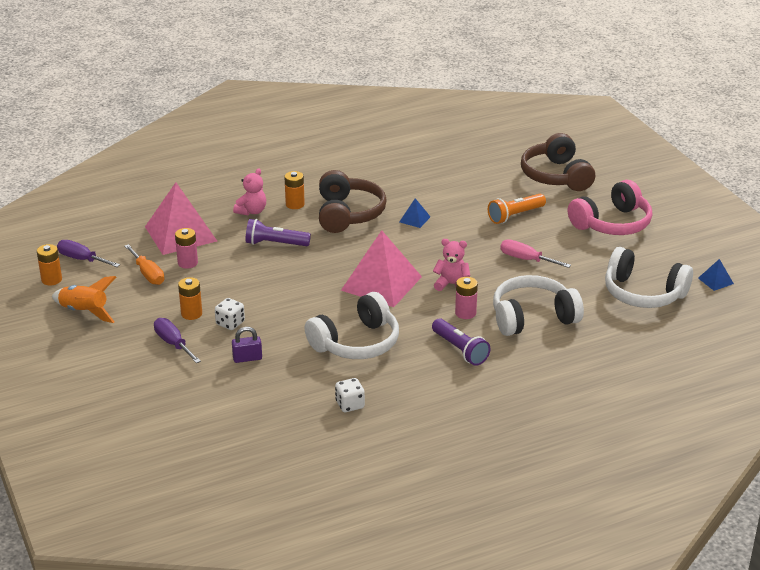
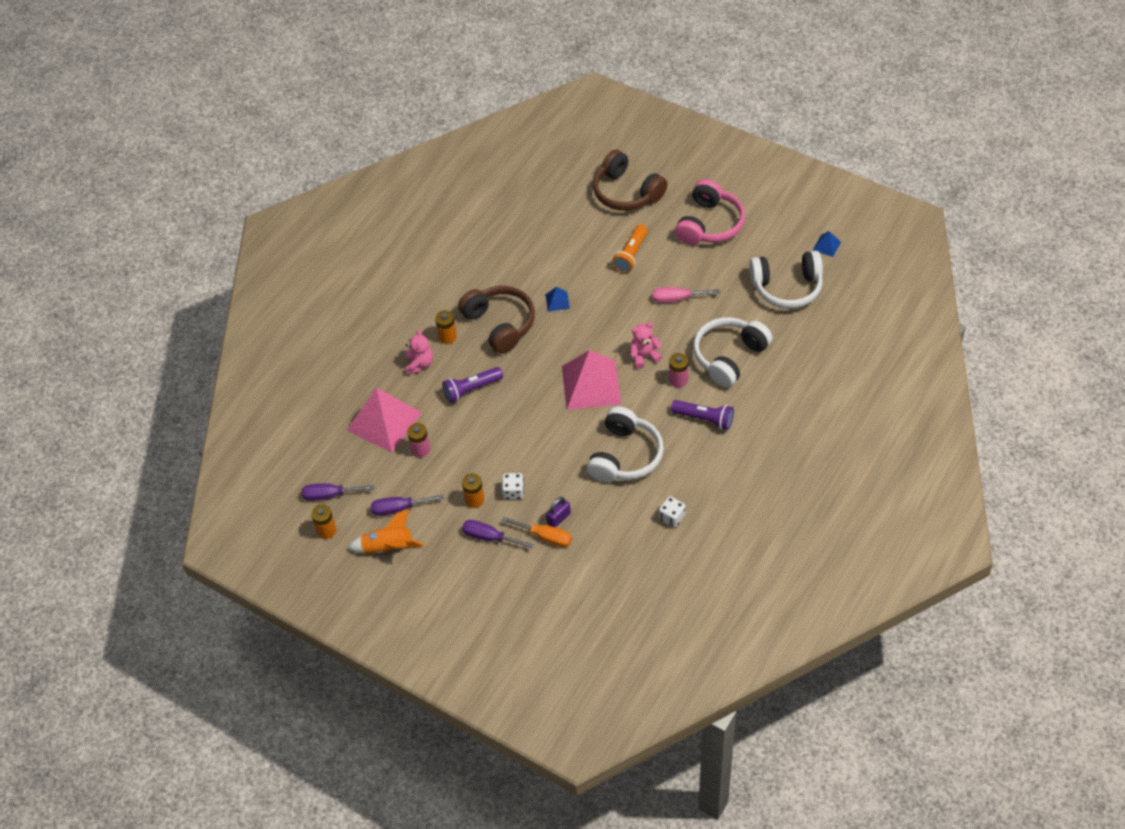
camera: 30 degrees left, 20 degrees up
(124, 291) = (399, 508): none -> purple screwdriver
(148, 274) = (400, 479): orange screwdriver -> orange screwdriver (545, 537)

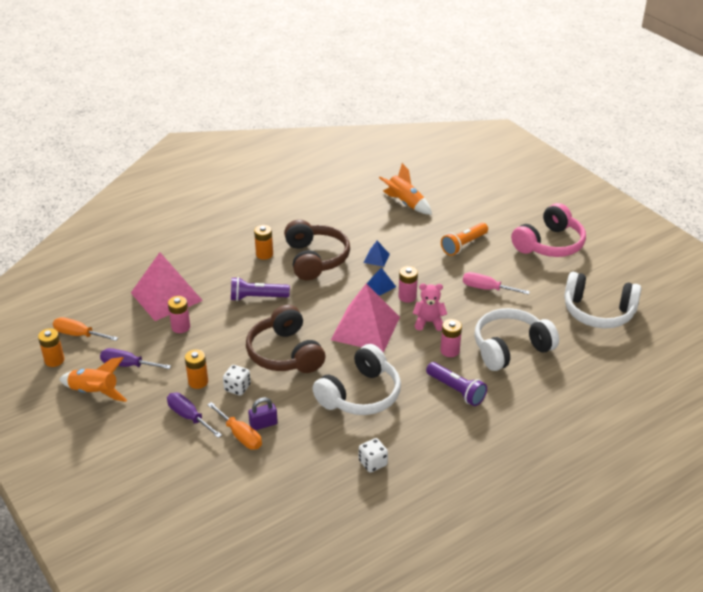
camera: 20 degrees right, 15 degrees down
(329, 495) = (79, 335): purple screwdriver -> orange screwdriver
(419, 364) = (226, 266): pink teddy bear -> none
(548, 223) = (405, 203): none -> orange rocket
(610, 335) = (407, 297): none -> pink battery
(626, 192) = (487, 201): brown headphones -> brown headphones (285, 353)
(826, 246) = (655, 292): blue pyramid -> blue pyramid (380, 285)

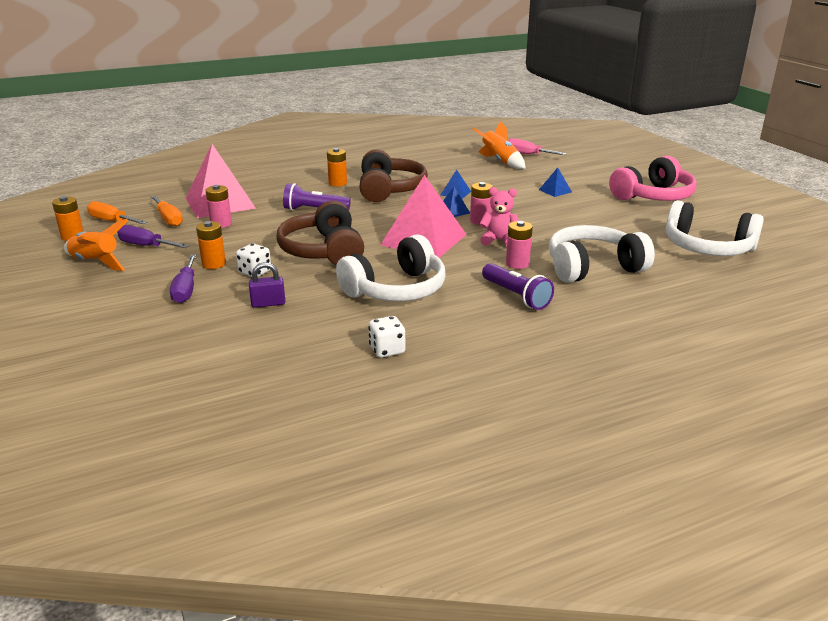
camera: 10 degrees right, 10 degrees down
(189, 417) = (185, 290): purple screwdriver -> purple screwdriver turned 150 degrees counterclockwise
(240, 435) = (235, 310): orange screwdriver -> orange screwdriver (168, 219)
(463, 245) = (555, 191): orange flashlight -> blue pyramid
(486, 289) = (574, 221): pink screwdriver -> pink screwdriver (527, 154)

